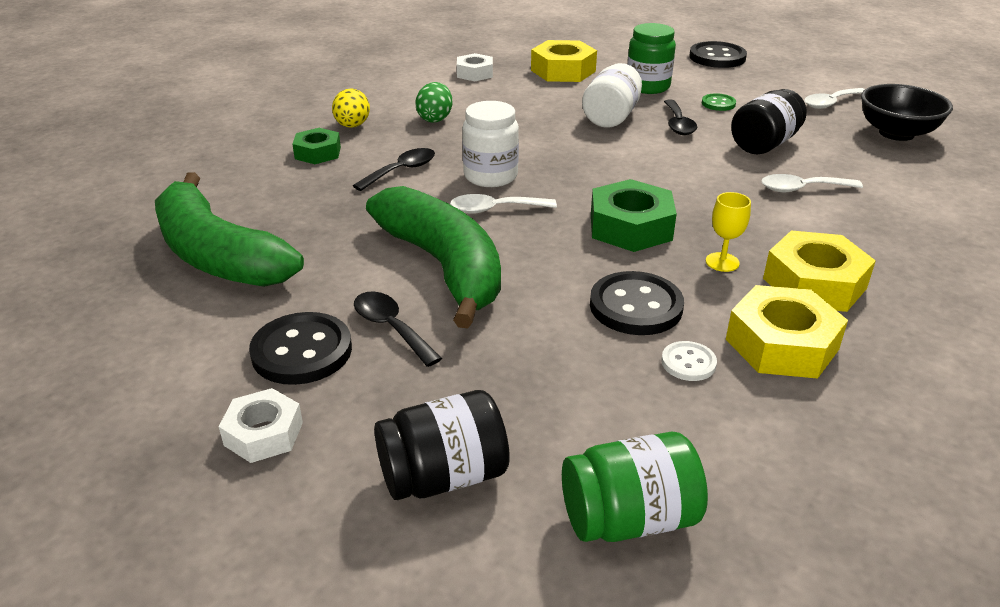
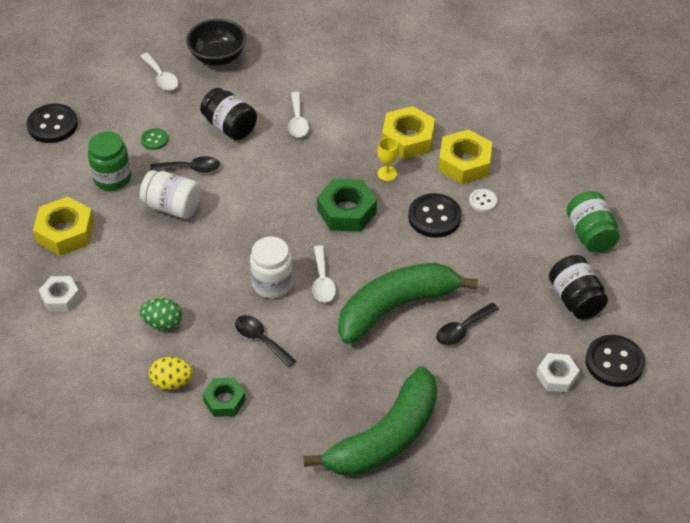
camera: 90 degrees left, 15 degrees up
(302, 351) = (488, 370): black button -> black button (614, 362)

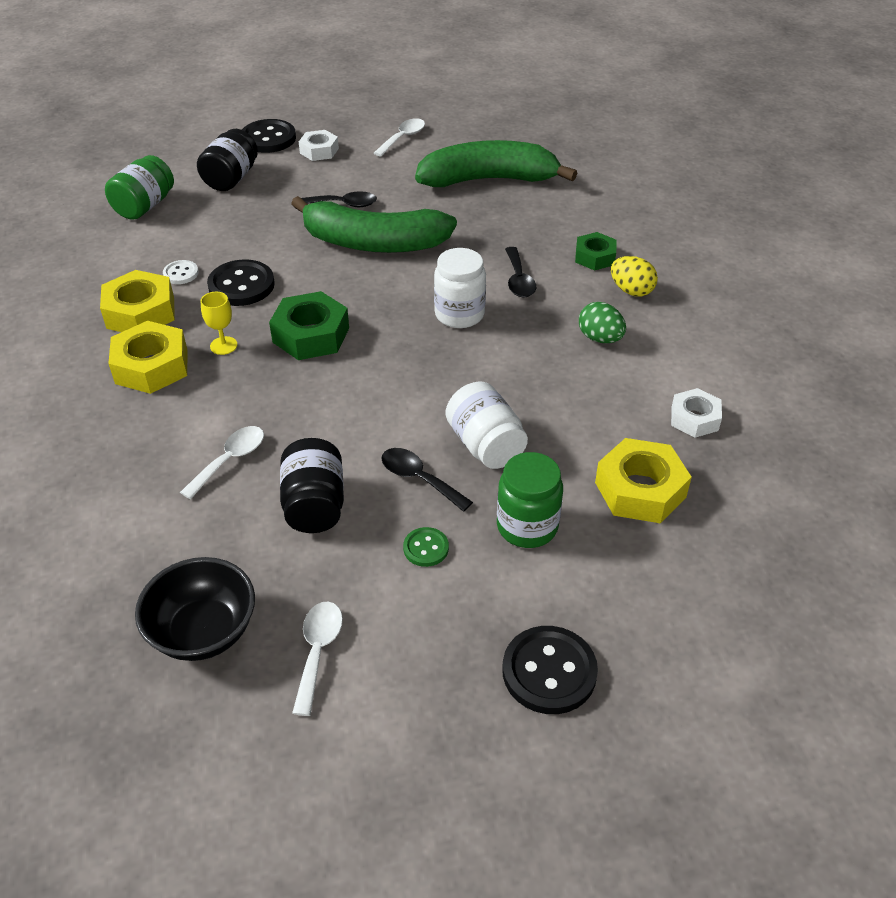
camera: 140 degrees left, 5 degrees down
(322, 281) = (410, 292): white spoon -> white spoon (403, 138)

